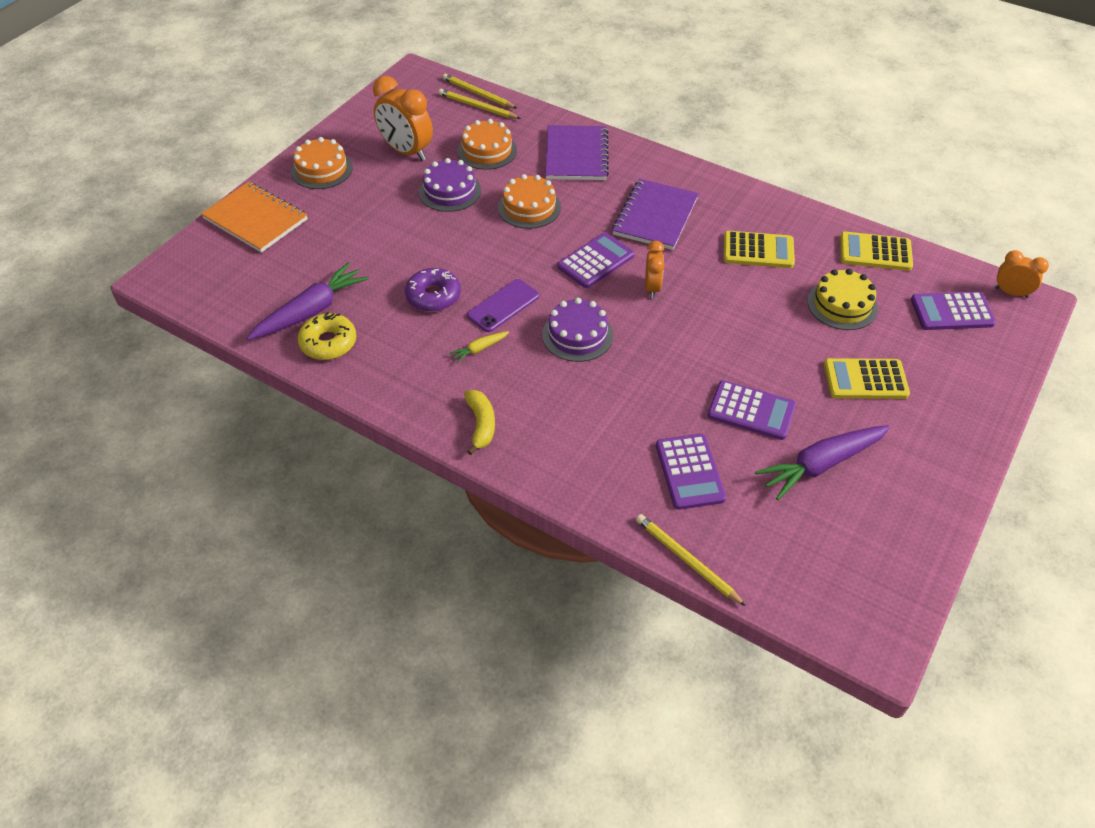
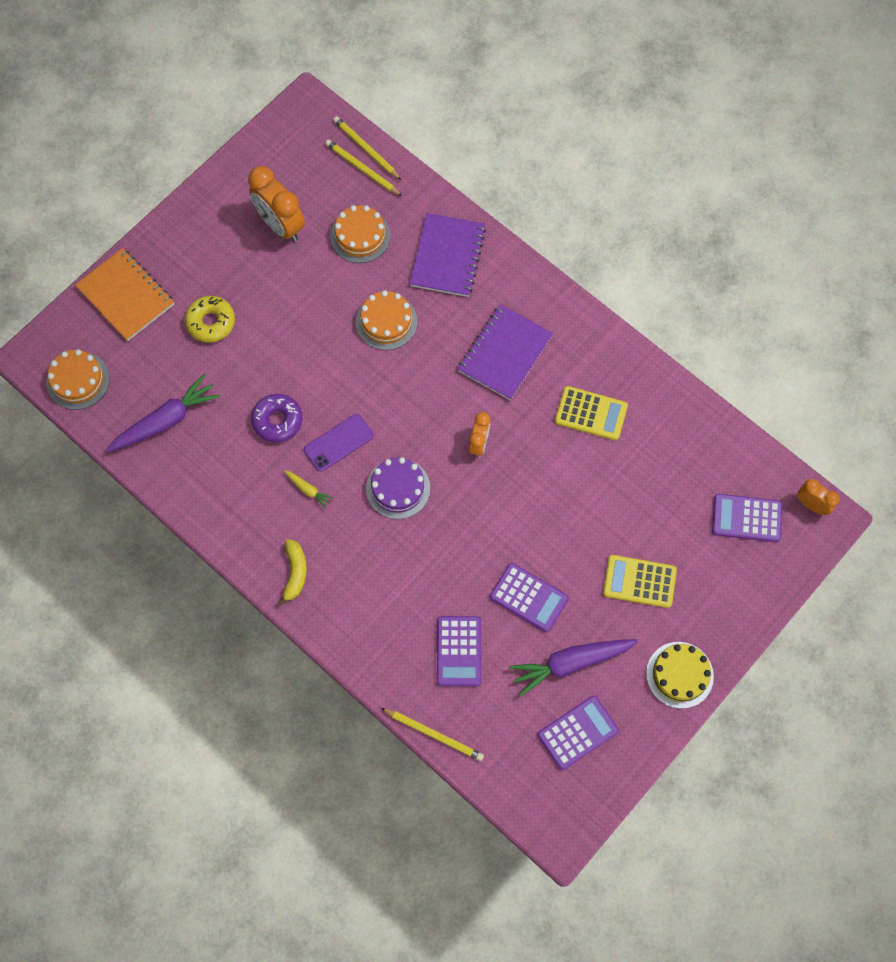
camera: 10 degrees right, 20 degrees up
(322, 169) = (195, 237): orange cake -> orange cake (78, 380)
(328, 343) = (177, 460): yellow donut -> yellow donut (211, 322)
(450, 191) = (314, 287): purple cake -> none
(479, 349) = (308, 490): yellow carrot -> yellow carrot turned 120 degrees counterclockwise
(595, 261) = (434, 402): purple calculator -> purple calculator (578, 733)
(687, 560) = (434, 734): yellow pencil -> yellow pencil turned 150 degrees clockwise
(842, 305) = (648, 493): yellow cake -> yellow cake (679, 675)
(875, 252) = (702, 434): yellow calculator -> none

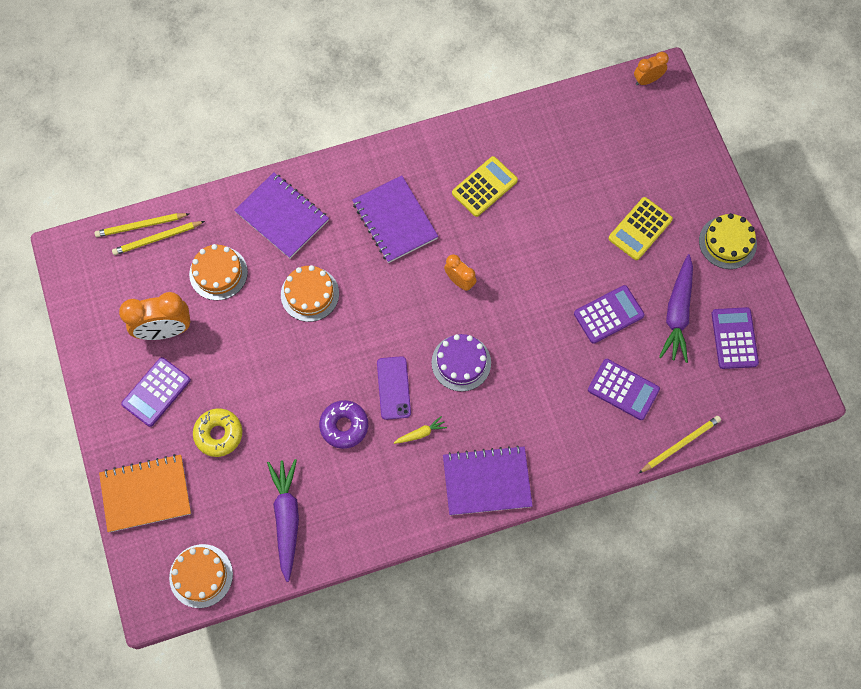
camera: 60 degrees left, 0 degrees up
(295, 573) = (487, 481): yellow banana -> purple notebook
(746, 518) = (632, 128): purple calculator -> purple calculator (156, 392)

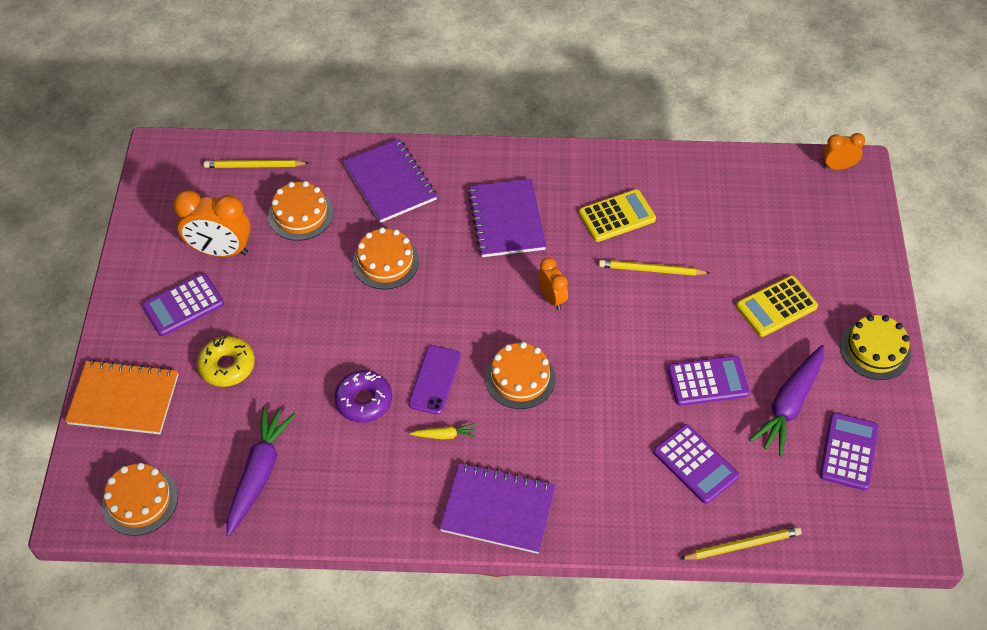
camera: 20 degrees right, 15 degrees down
(141, 226) = (244, 150): yellow pencil -> yellow pencil (651, 270)
(461, 362) = (520, 378): purple cake -> orange cake

